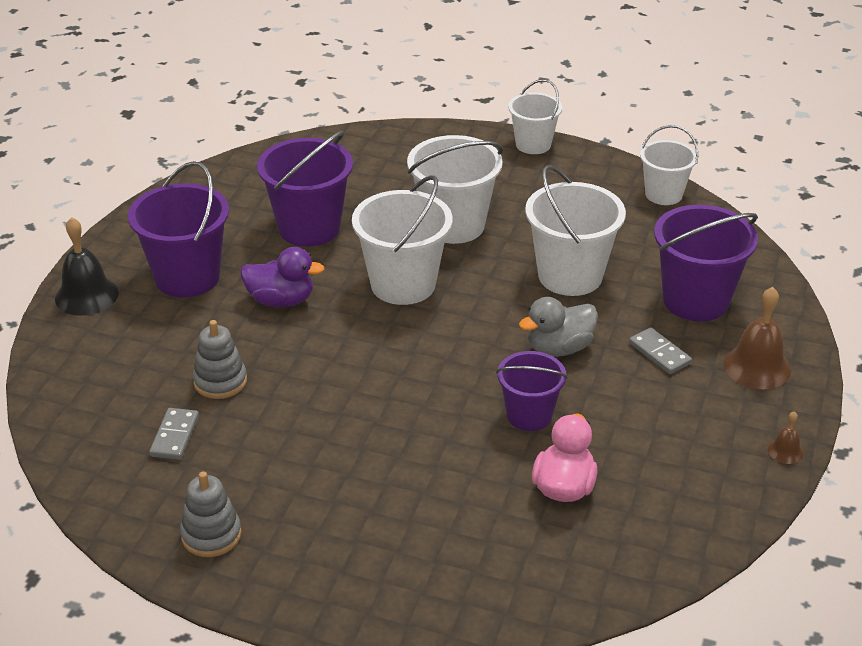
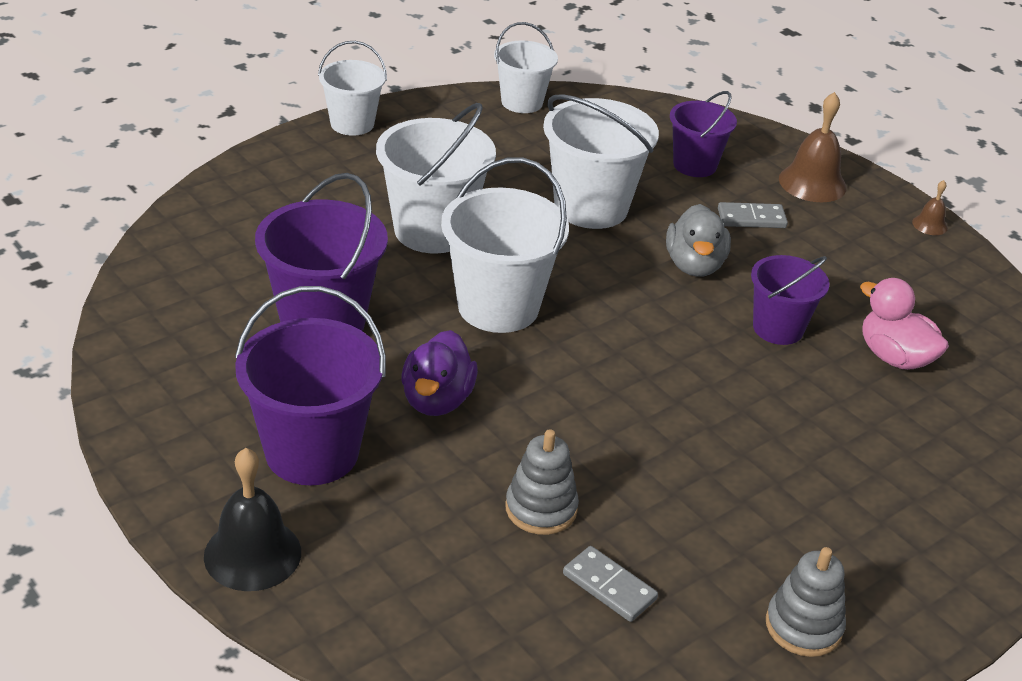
camera: 60 degrees left, 0 degrees up
(281, 300) = (437, 400): purple duck -> purple duck turned 150 degrees clockwise
(695, 300) = (694, 165): purple bucket -> purple bucket, size x0.62

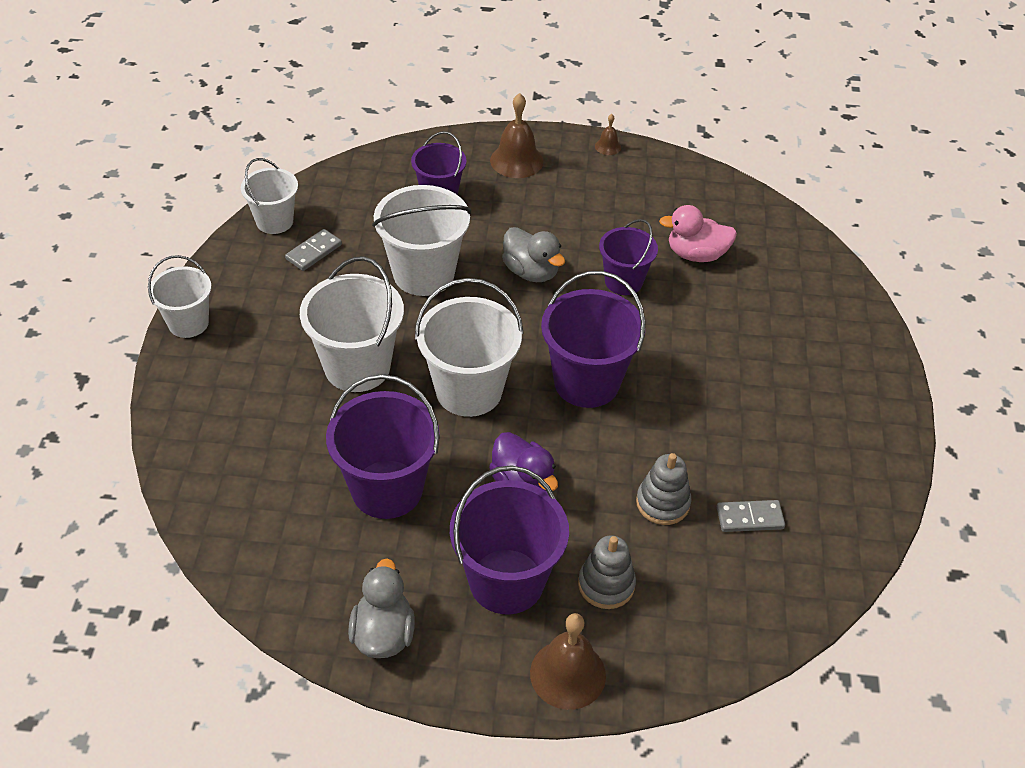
camera: 45 degrees left, 10 degrees up
(164, 408) = (383, 634): none -> grey duck
(252, 554) = (567, 674): black bell -> brown bell
(616, 373) = (586, 382): none -> purple bucket
(751, 218) = (518, 213): grey domino -> grey domino (314, 252)
(803, 626) = (849, 457): grey stacking toy -> grey stacking toy (606, 584)

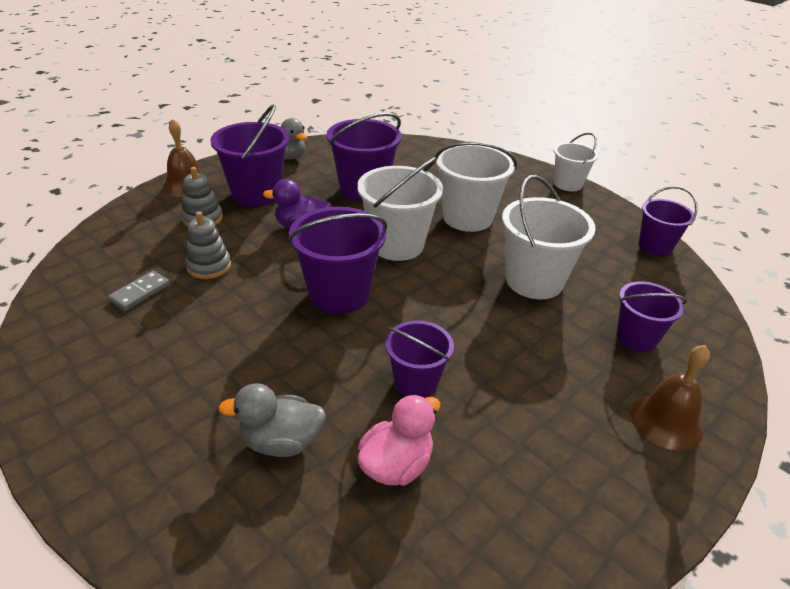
camera: 130 degrees right, 10 degrees down
(274, 221) = (655, 246): white bucket -> purple bucket
(314, 252) = (603, 247): grey domino -> none
(531, 272) = (484, 334): grey duck -> grey duck (281, 442)
(608, 146) = (652, 526): brown bell -> none

